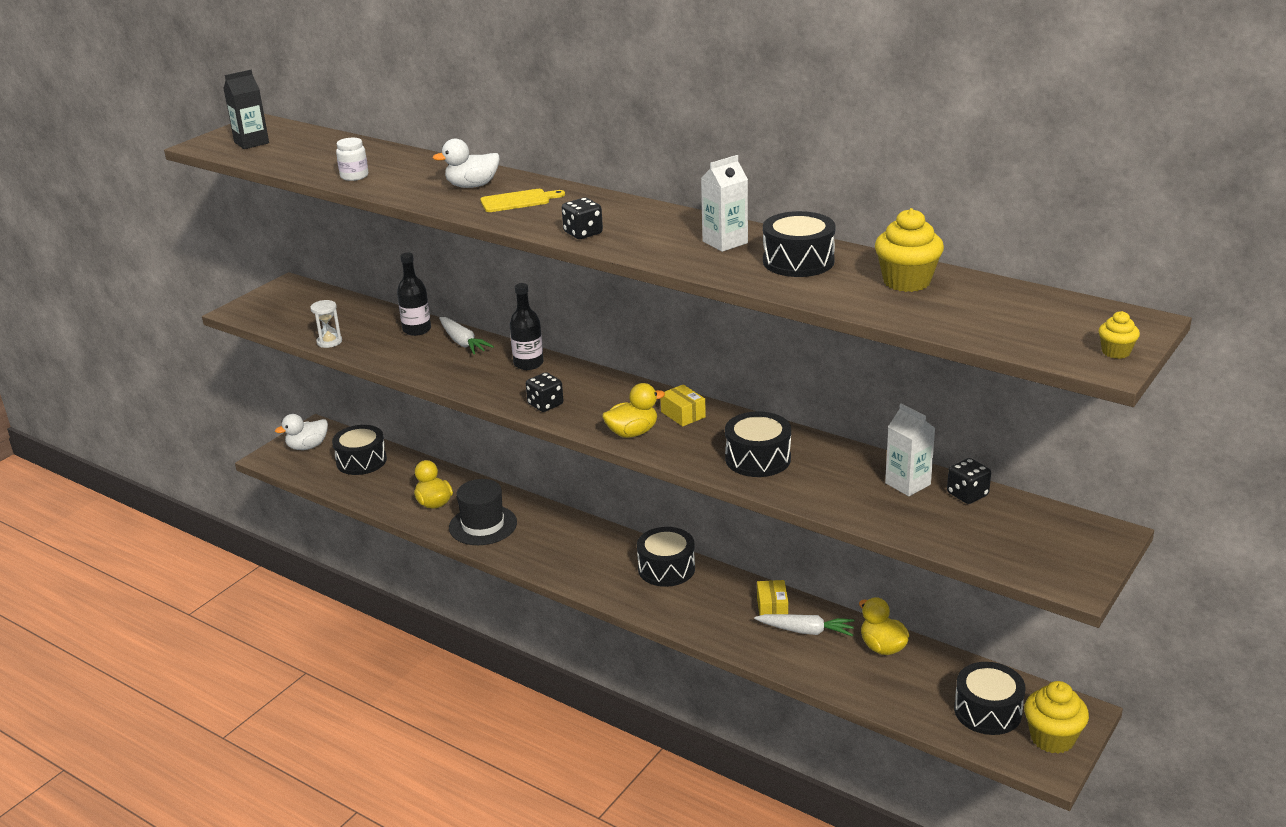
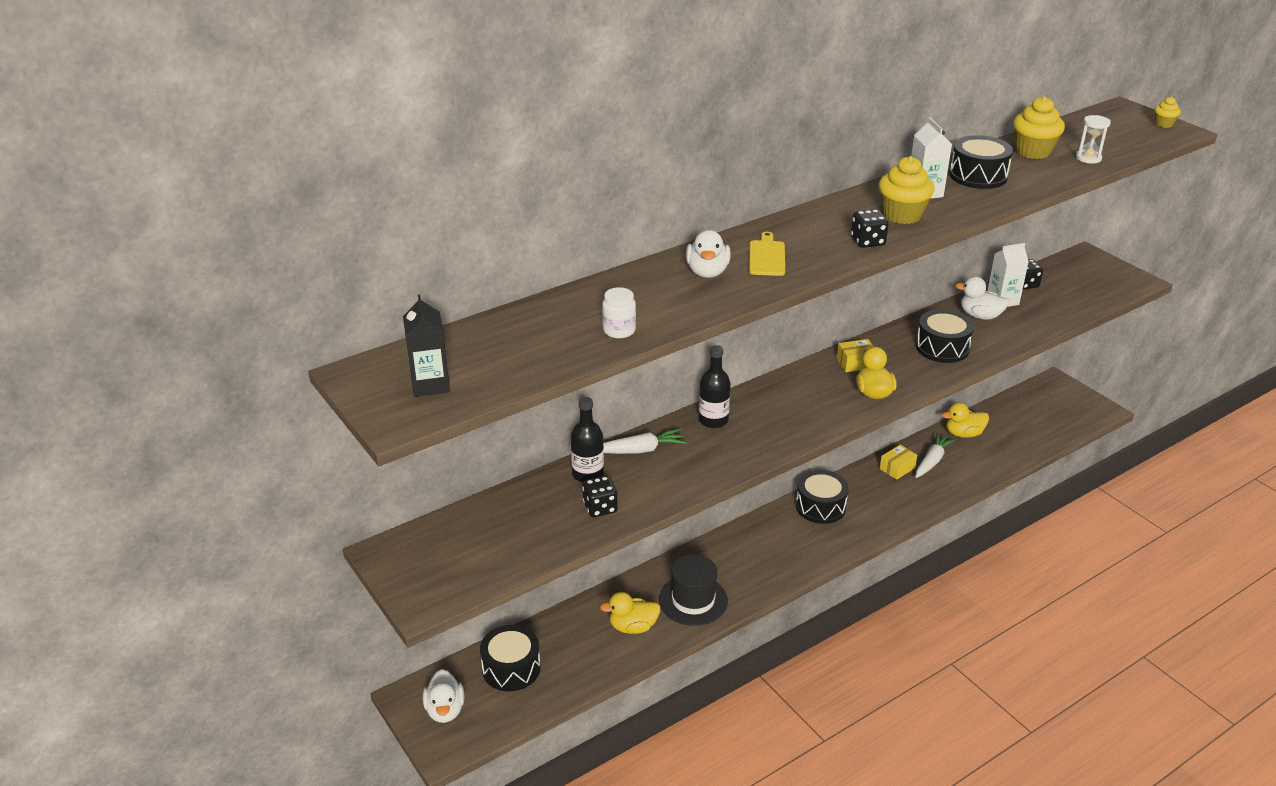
camera: 70 degrees left, 5 degrees up
(329, 342) = (569, 539): white hourglass -> white hourglass (1088, 158)
(545, 404) = (798, 426): black dice -> black dice (600, 508)
(772, 608) = (897, 468): yellow box -> yellow box turned 60 degrees counterclockwise
(854, 473) = (980, 316): none -> white duck
(987, 711) = (1044, 414): black drum -> none
(1052, 738) = (1077, 400): yellow cupcake -> yellow cupcake (902, 215)

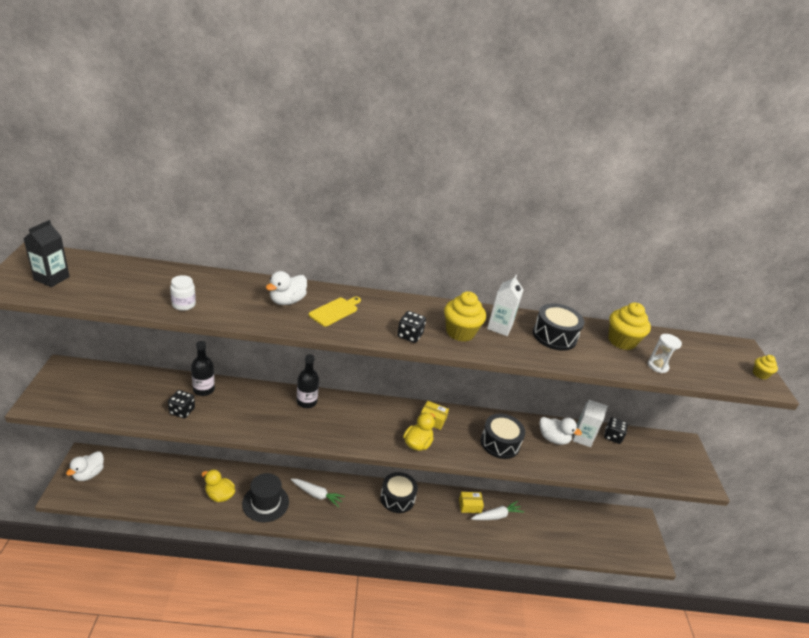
camera: 30 degrees right, 0 degrees up
(511, 668) = (141, 475): black drum -> none
(640, 450) = (246, 394): white carrot -> white carrot (317, 495)
(963, 434) = (537, 512): yellow duck -> none
(980, 316) = (553, 438): white duck -> white duck turned 150 degrees clockwise

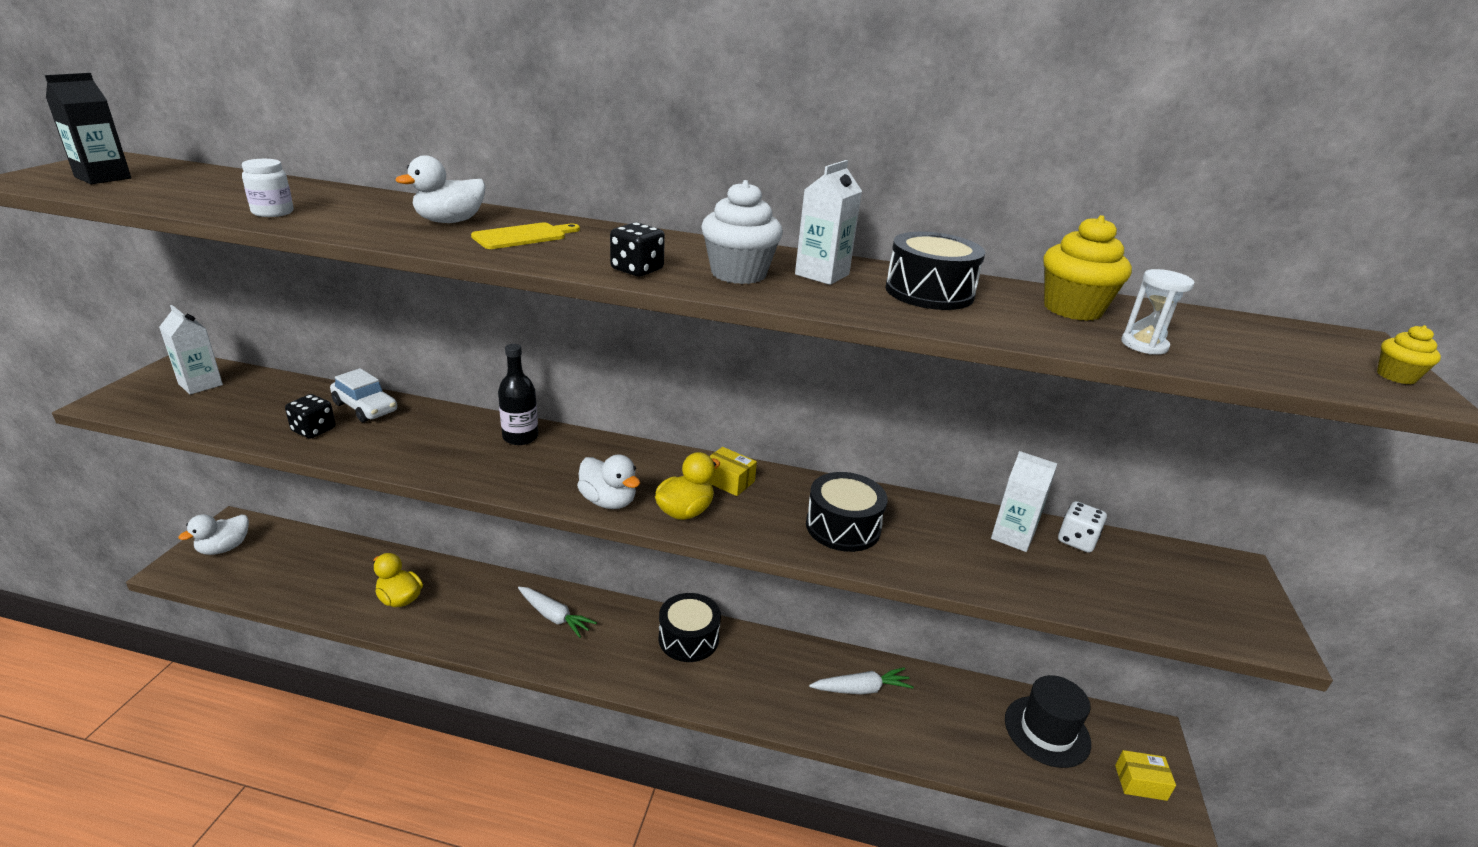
camera: 15 degrees right, 5 degrees down
(87, 382) = (200, 384): none -> white carton
(203, 389) = (365, 407): black bottle -> white car
(265, 503) = (466, 618): black hat -> black hat (1047, 731)
(460, 332) = (738, 274): yellow cupcake -> white cupcake
(470, 506) = (815, 667): yellow box -> yellow box (1140, 783)
(553, 438) = (952, 531): white duck -> white duck (608, 501)
(612, 436) = (1077, 540): black dice -> white dice

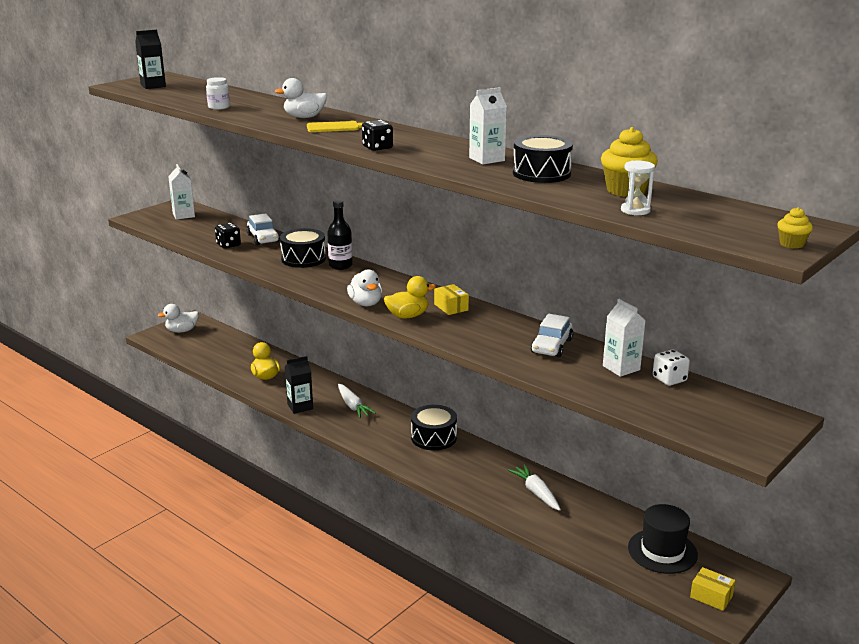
camera: 30 degrees right, 5 degrees down
(480, 639) = (300, 406): none -> black carton
(738, 274) = (434, 154): white cupcake -> none
(843, 527) = (503, 341): black drum -> black drum (303, 259)
(861, 689) = (536, 493): white carrot -> white carrot turned 135 degrees counterclockwise
(906, 520) = (552, 346): none -> white car

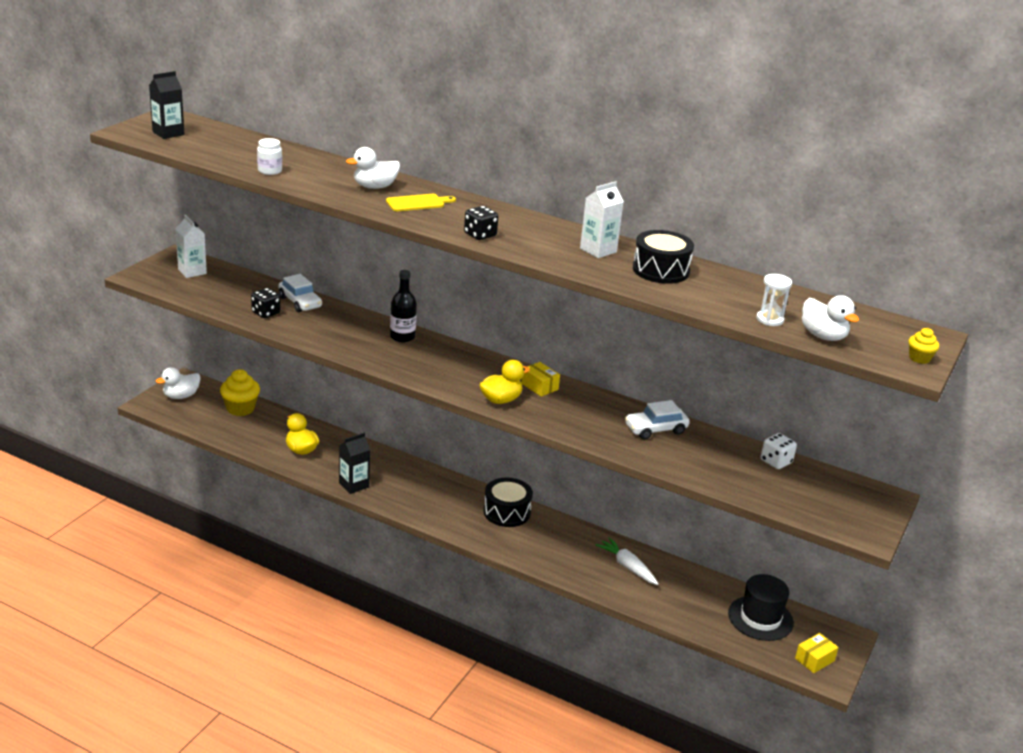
camera: 15 degrees left, 5 degrees up
(303, 259) = (358, 329): black drum -> none
(353, 406) = (410, 481): white carrot -> none
(366, 303) = (451, 386): white duck -> white duck (823, 336)
(552, 346) = (655, 429): white car -> white car turned 60 degrees clockwise
(621, 368) = (728, 451): white carton -> none
(626, 190) = (749, 292): yellow cupcake -> yellow cupcake (240, 409)
(711, 596) = (814, 660): yellow box -> yellow box turned 60 degrees counterclockwise

